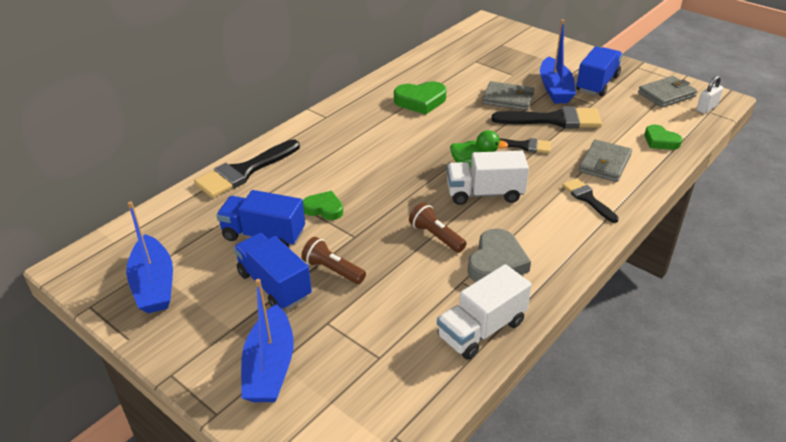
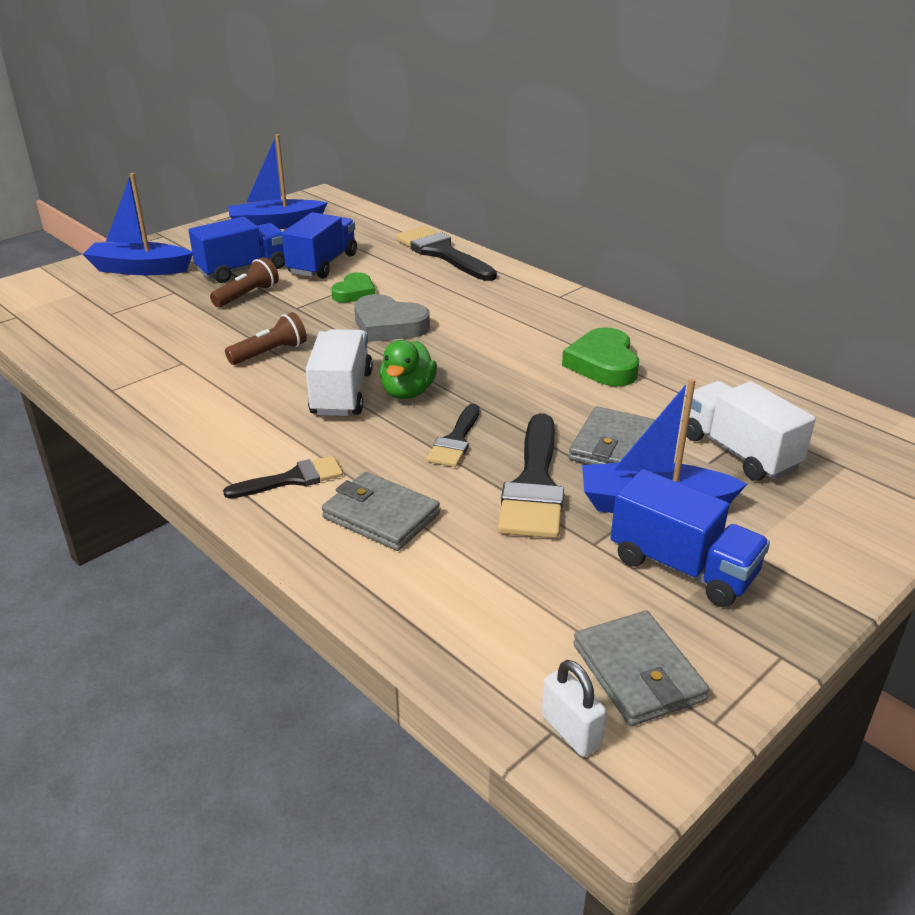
camera: 95 degrees right, 5 degrees down
(481, 329) = (102, 367): white truck -> white truck (739, 452)
(496, 262) = (199, 387): grey heart -> grey heart (388, 325)
(660, 141) = (438, 606): green heart -> none

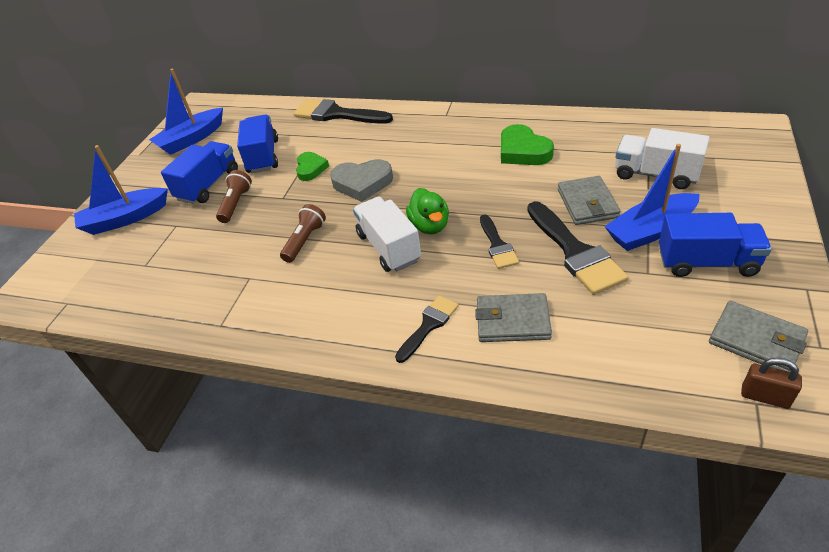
camera: 25 degrees left, 10 degrees up
(570, 731) = (765, 397): white padlock -> brown padlock

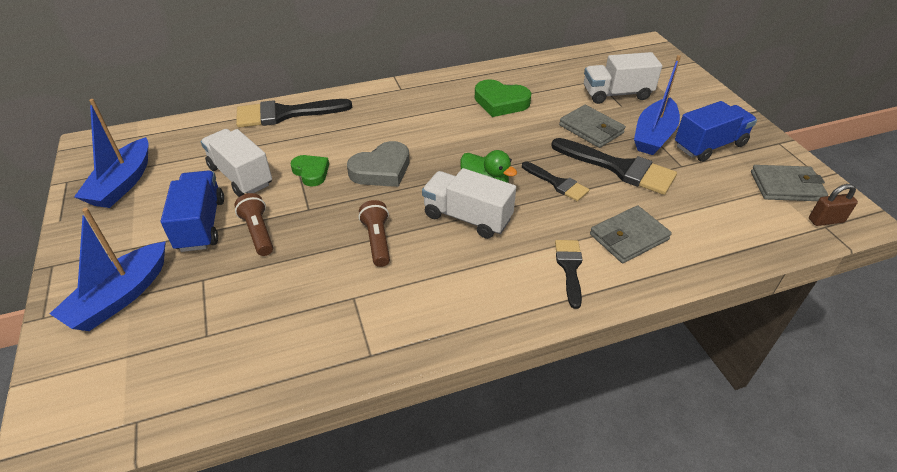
camera: 40 degrees left, 0 degrees up
(263, 156) = (241, 176): blue truck -> white truck

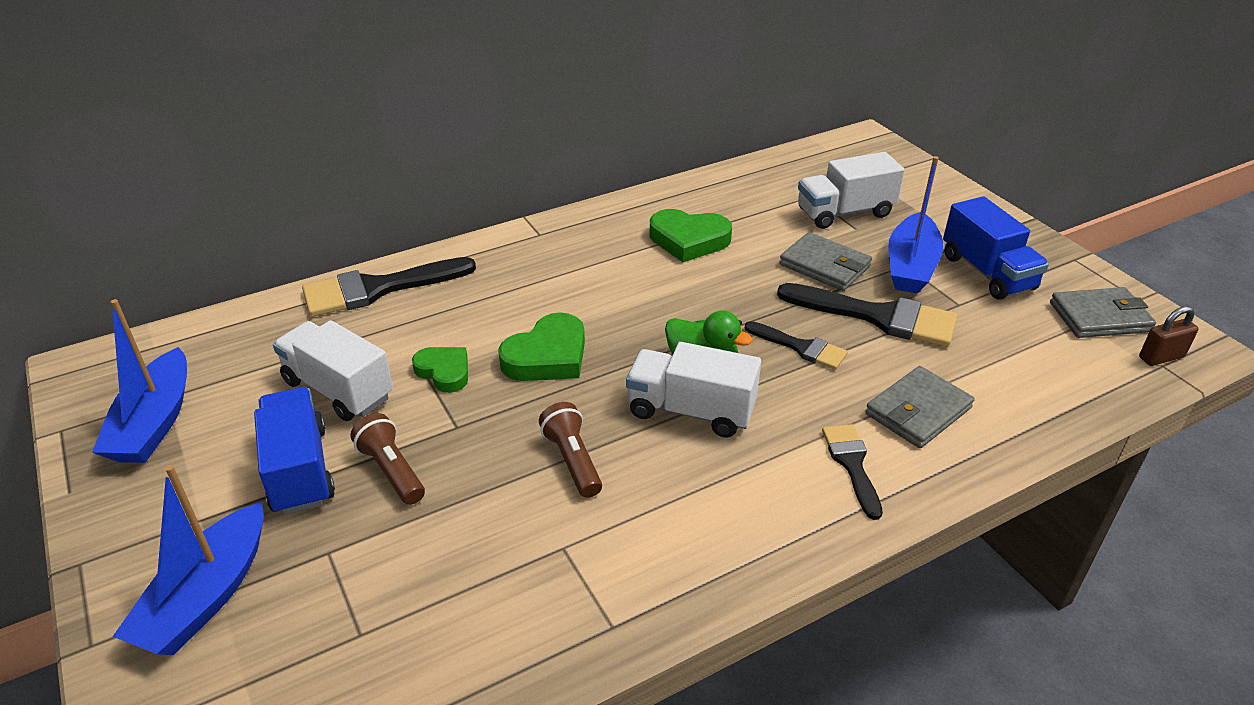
camera: 10 degrees left, 5 degrees down
(381, 170) = (547, 356): grey heart -> green heart
(709, 146) = (987, 272): blue truck -> blue truck turned 105 degrees clockwise

